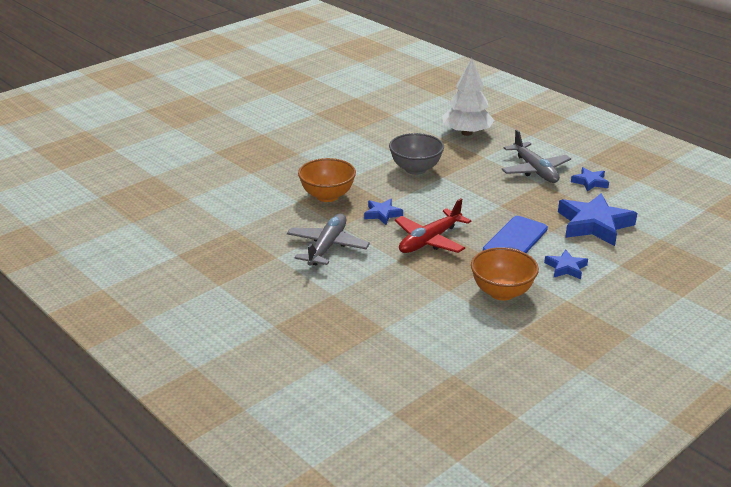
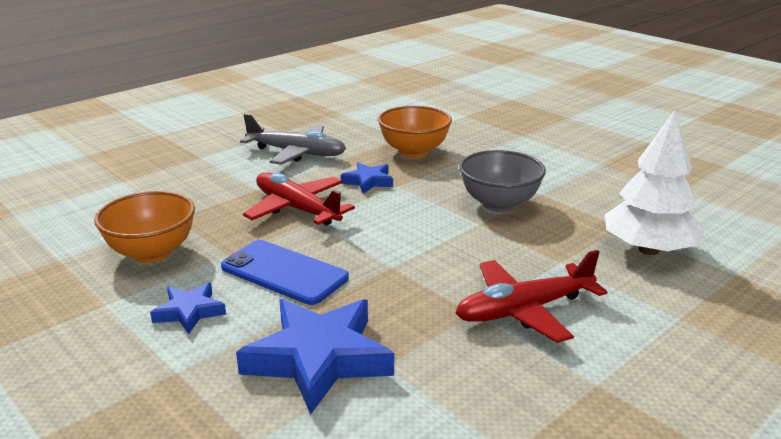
camera: 90 degrees right, 5 degrees down
(535, 170) = (523, 310): grey plane -> red plane
(590, 182) = (488, 374): blue star -> none

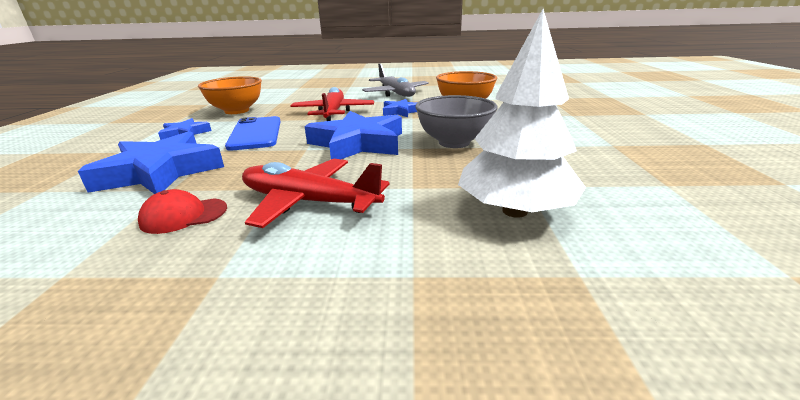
camera: 45 degrees right, 0 degrees up
(424, 239) = (358, 143): none -> blue star
(466, 372) = (184, 215): none -> red cap

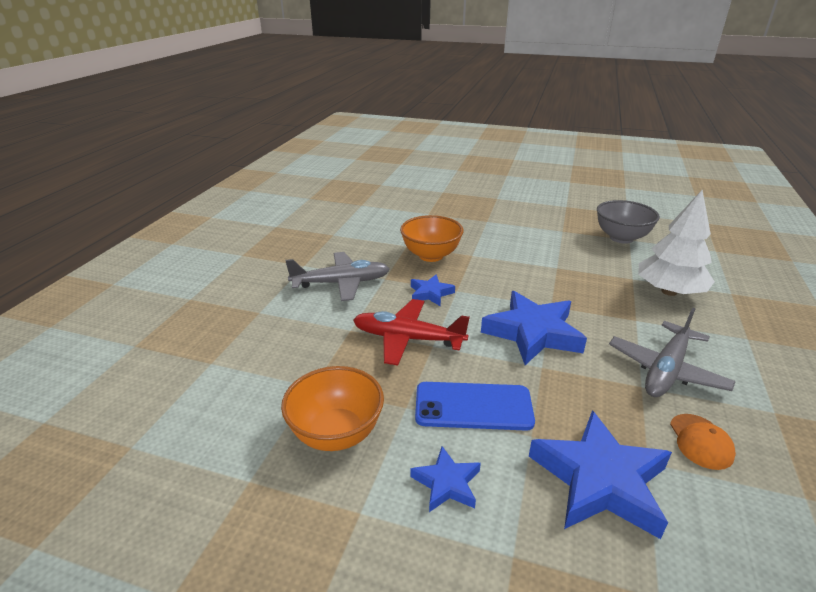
camera: 75 degrees left, 5 degrees up
(184, 215) = (701, 441): red cap -> orange cap
(308, 202) = (666, 370): red plane -> grey plane
(454, 142) = (543, 284): grey bowl -> grey bowl (621, 238)

